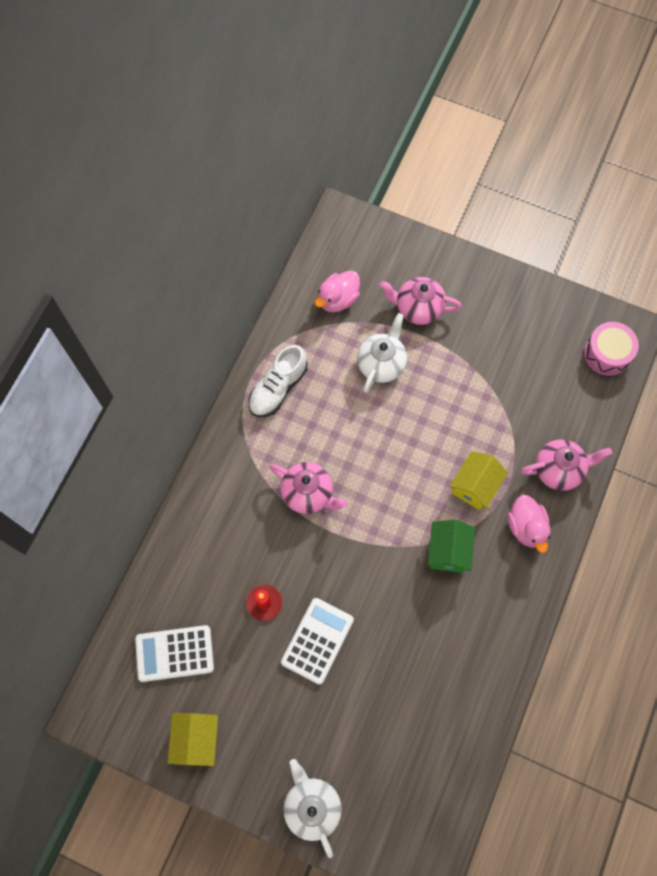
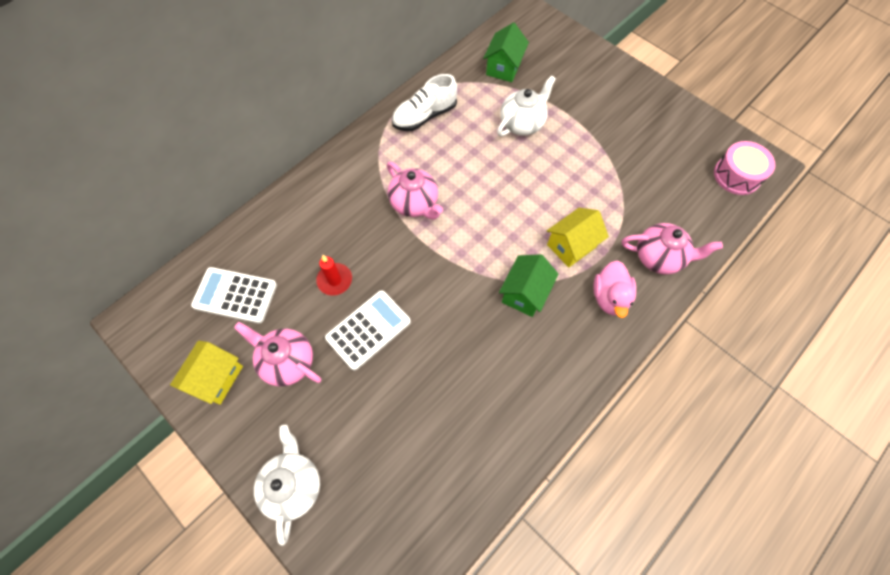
camera: 20 degrees right, 5 degrees down
(338, 299) = (503, 67): pink duck -> green house
(418, 308) = (571, 92): pink teapot -> pink teapot (287, 361)

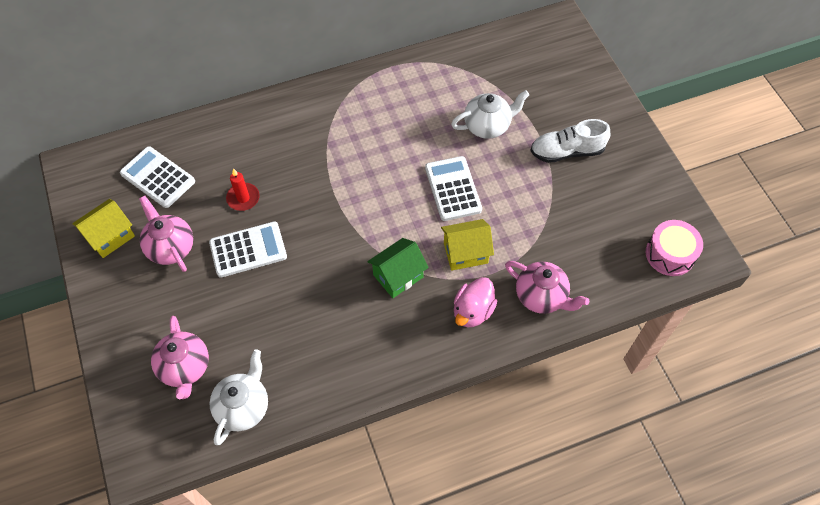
camera: 25 degrees right, 5 degrees down
(293, 485) = (125, 343): white teapot -> white teapot (243, 407)
(415, 204) = (347, 160): pink teapot -> pink teapot (185, 368)
(424, 116) = (401, 85): white shoe -> white shoe (567, 151)
(503, 67) = (502, 66): green house -> none
(525, 192) = (453, 189): none -> white calculator

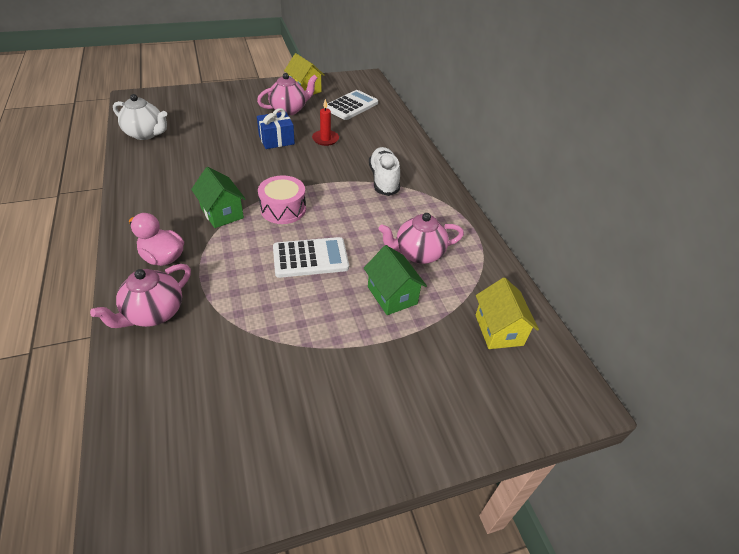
camera: 90 degrees right, 15 degrees down
(185, 368) = (190, 113): pink teapot -> pink teapot (418, 254)
(248, 250) = (276, 140): white calculator -> blue gift
(465, 253) = (230, 259): yellow house -> yellow house (499, 330)
(487, 126) = (392, 295): white teapot -> green house
(567, 151) = (347, 369): white shoe -> white shoe (383, 180)
(670, 254) = (152, 469): pink drum -> pink drum (283, 209)

